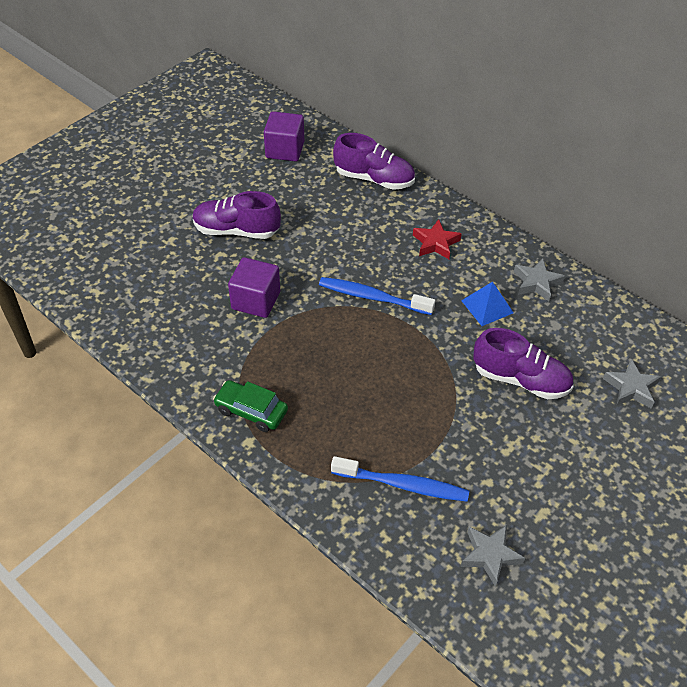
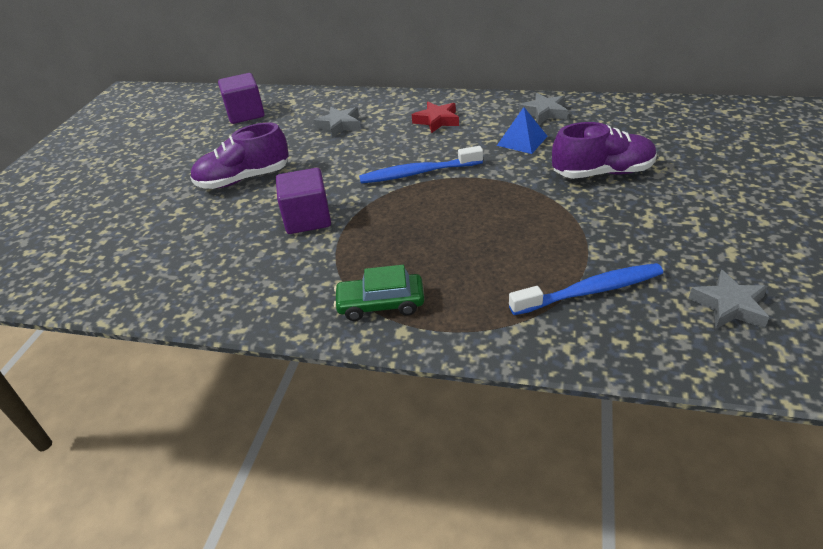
camera: 25 degrees left, 10 degrees down
(374, 179) = (344, 103): purple shoe -> none
(631, 388) = (690, 142): grey star -> grey star (339, 125)

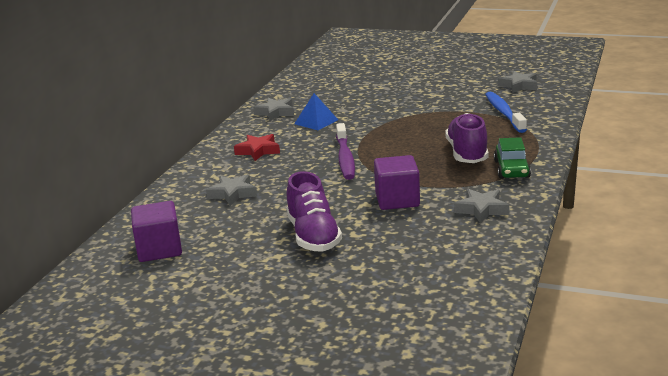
camera: 85 degrees left, 15 degrees down
(270, 282) = (481, 209): none -> grey star
(418, 173) = (345, 158): blue toothbrush -> purple toothbrush
(602, 173) = (376, 101): purple shoe -> purple shoe (467, 153)

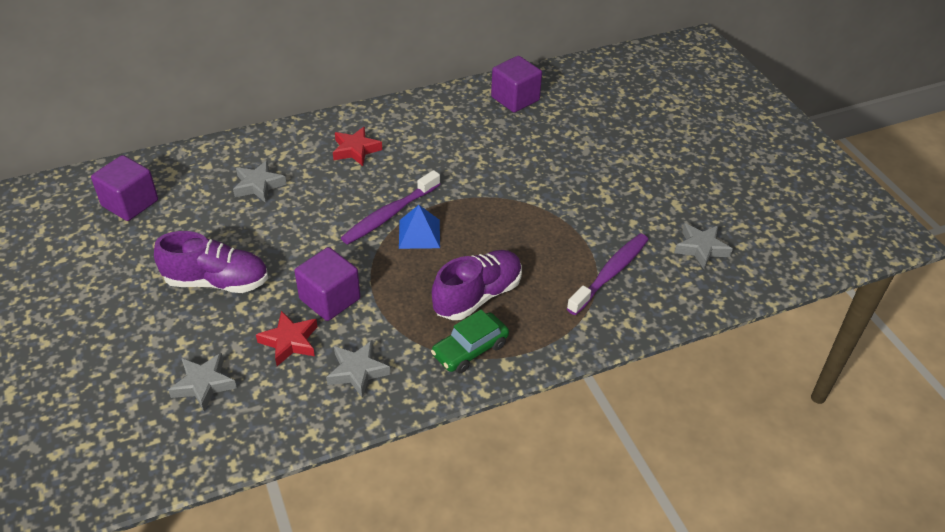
camera: 45 degrees right, 20 degrees up
(275, 112) = (448, 112): grey star -> grey star (203, 384)
(301, 91) = (515, 99): none -> purple cube
(313, 236) = (217, 281): purple shoe -> purple shoe turned 120 degrees counterclockwise
(316, 122) = (453, 149): blue pyramid -> blue pyramid (419, 234)
(419, 225) = (290, 342): none -> red star
(504, 113) = (610, 273): blue toothbrush -> purple toothbrush

